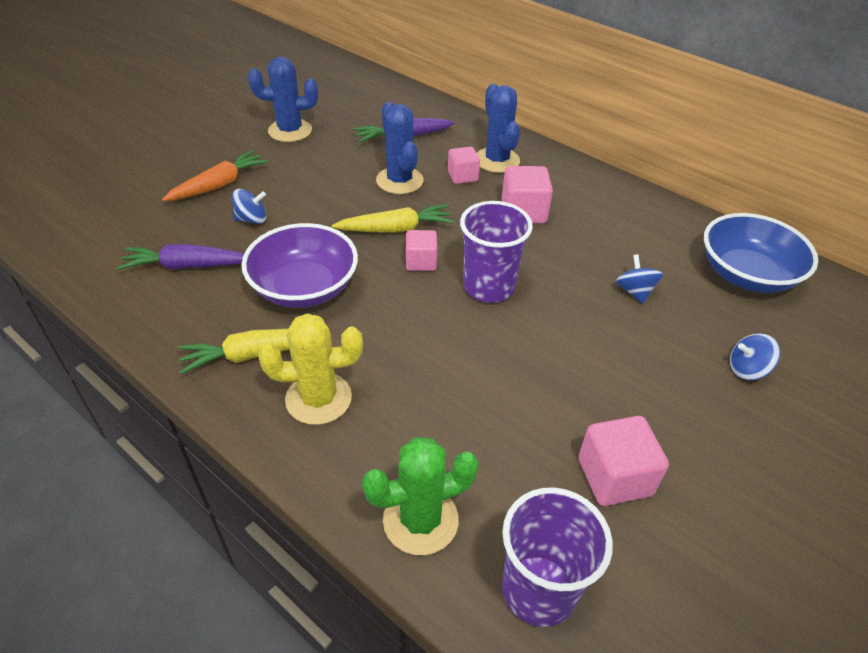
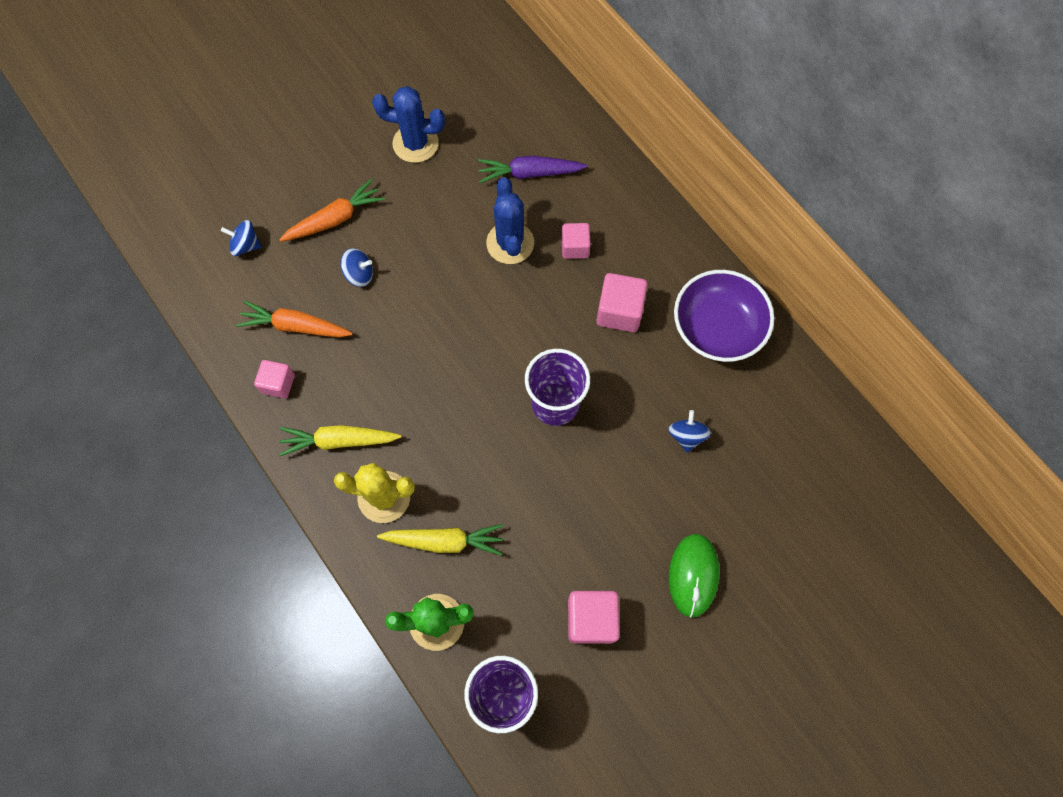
camera: 15 degrees right, 25 degrees up
(186, 266) = (295, 326): purple carrot -> orange carrot
(304, 288) = (393, 373): purple bowl -> purple bowl (717, 328)
(396, 229) = (490, 312): yellow carrot -> yellow carrot (444, 541)
(421, 262) = (502, 360): pink cube -> pink cube (278, 384)
(497, 160) = (617, 228): blue cactus -> none
(707, 409) = (693, 575): none -> green mouse
(746, 274) = (802, 436): blue bowl -> none
(747, 369) = (747, 543): blue spinning top -> blue spinning top (246, 245)

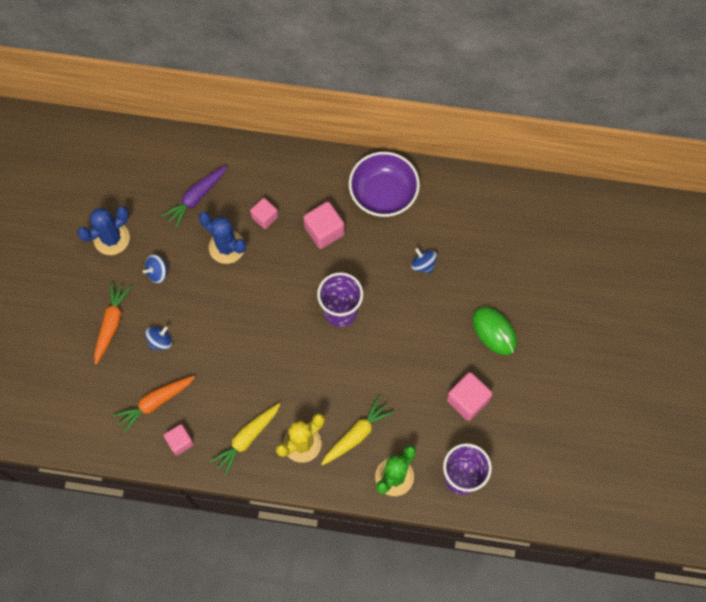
camera: 45 degrees left, 0 degrees up
(246, 245) = (75, 386): blue spinning top -> blue spinning top (157, 272)

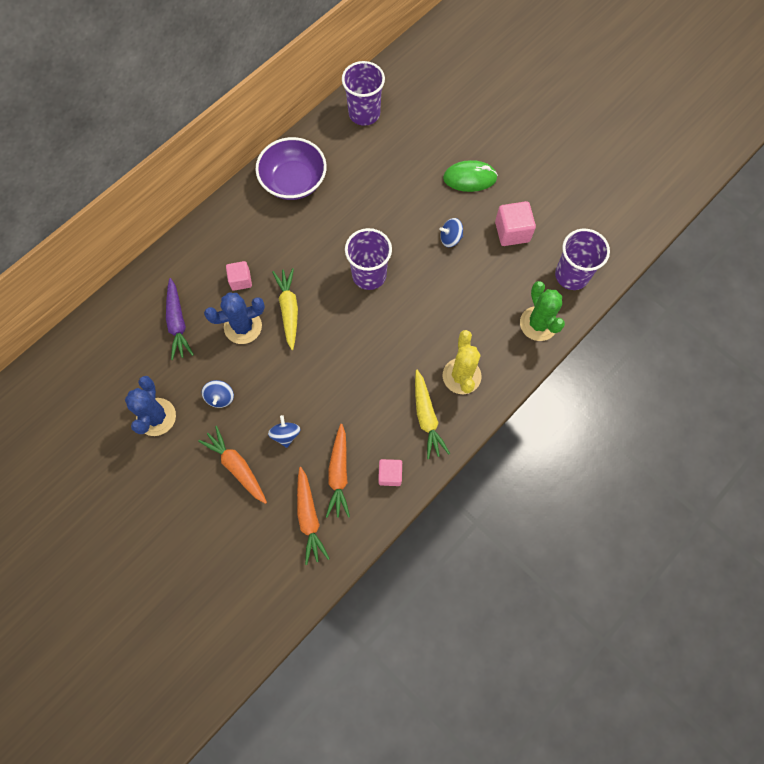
camera: 55 degrees left, 0 degrees up
(106, 404) = (309, 518): none -> orange carrot
(324, 231) = (290, 243): pink cube -> none
(356, 434) = (483, 329): yellow carrot -> yellow carrot (289, 310)
(423, 265) = (377, 191): blue spinning top -> blue spinning top (450, 238)
(492, 203) = (364, 113): none -> purple cup

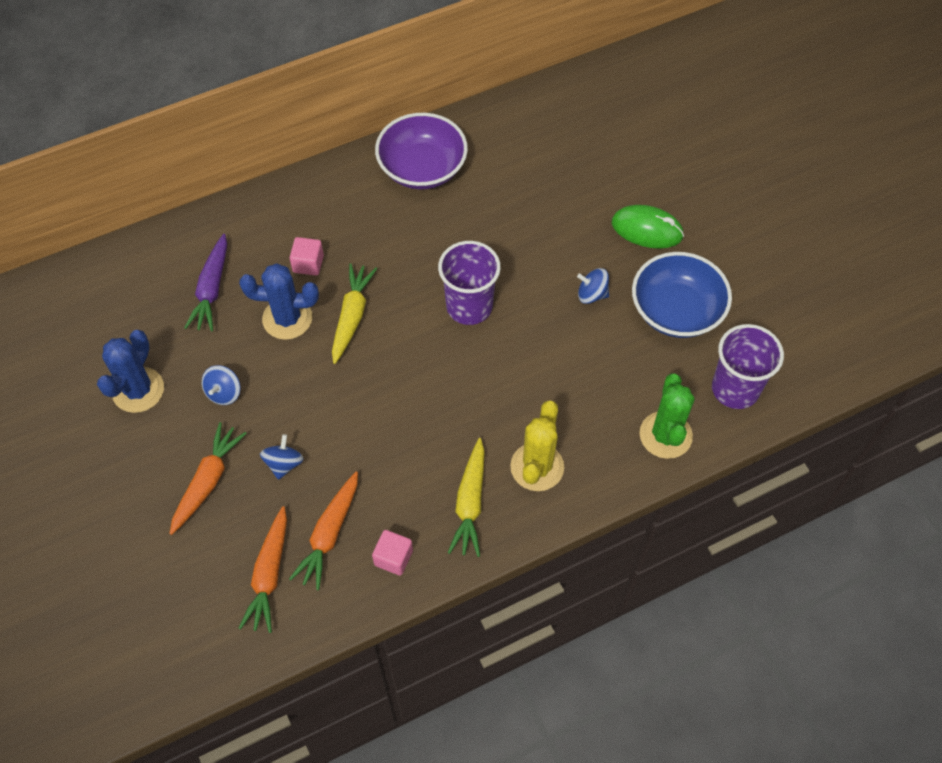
camera: 20 degrees right, 10 degrees down
(236, 466) = (208, 481): orange carrot -> orange carrot turned 45 degrees clockwise
(364, 113) = (543, 115): purple cup -> none
(512, 232) = (676, 311): pink cube -> blue bowl

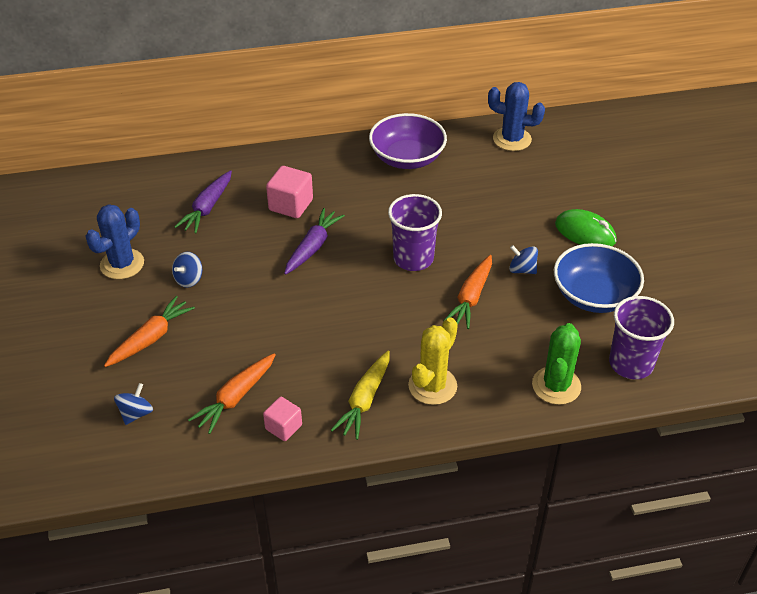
camera: 15 degrees right, 15 degrees down
(269, 575) = (174, 416): orange carrot -> orange carrot (471, 298)
(284, 464) = (218, 338): blue spinning top -> blue spinning top (136, 413)
(287, 318) = (260, 238): blue cactus -> blue cactus (512, 139)
(308, 264) = (291, 205): pink cube -> pink cube, size x1.53
(352, 316) = (313, 247): yellow carrot -> purple carrot

